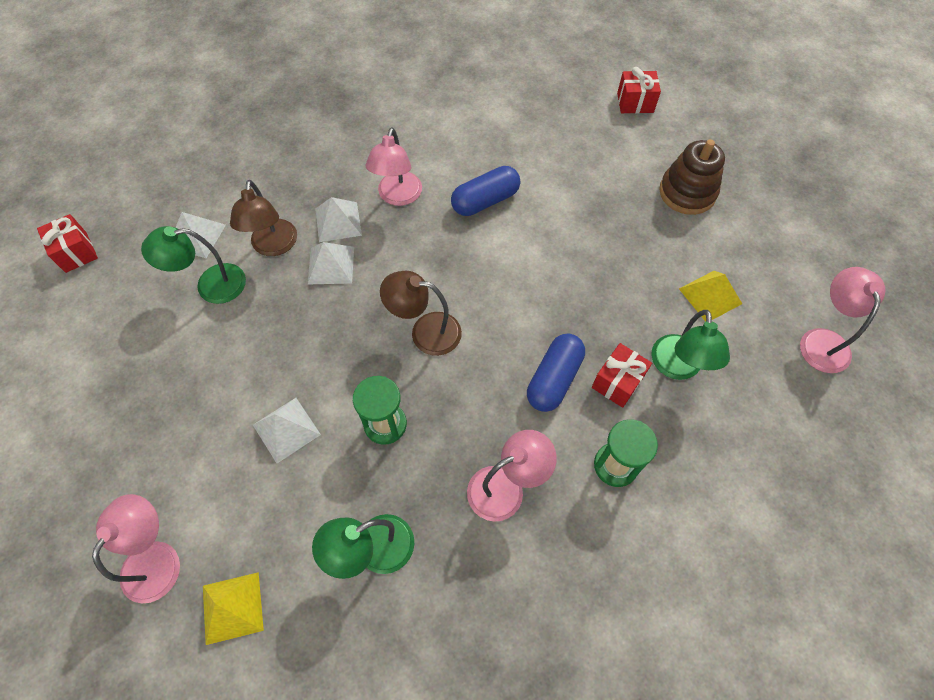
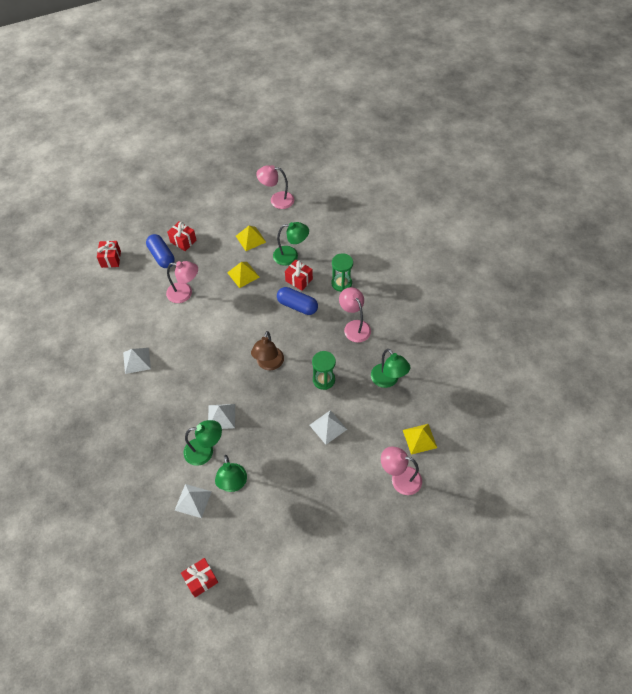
camera: 90 degrees left, 5 degrees down
(273, 246) = (205, 451): brown lamp -> green lamp
(338, 221) = (188, 416): white pyramid -> white pyramid (136, 360)
(398, 196) = (171, 383): pink lamp -> pink lamp (185, 293)
(485, 201) = (179, 336): blue capsule -> blue capsule (161, 256)
(621, 286) = (243, 274): none -> yellow pyramid
(687, 192) = (183, 241): brown stacking toy -> red gift

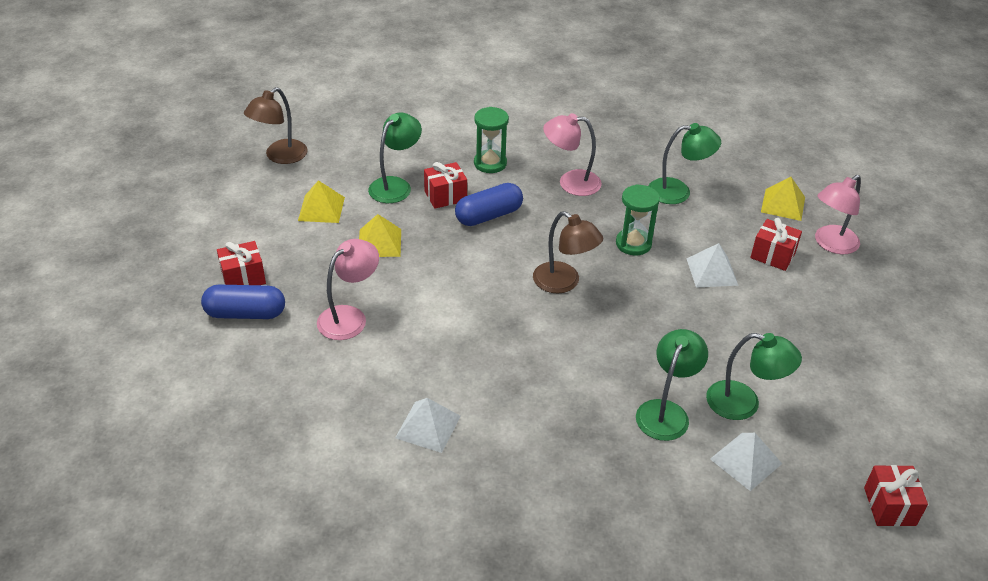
camera: 60 degrees left, 15 degrees down
(111, 259) = (179, 377): red gift -> red gift (772, 255)
(221, 416) = (616, 368): white pyramid -> none
(277, 200) = (280, 156): pink lamp -> brown lamp

